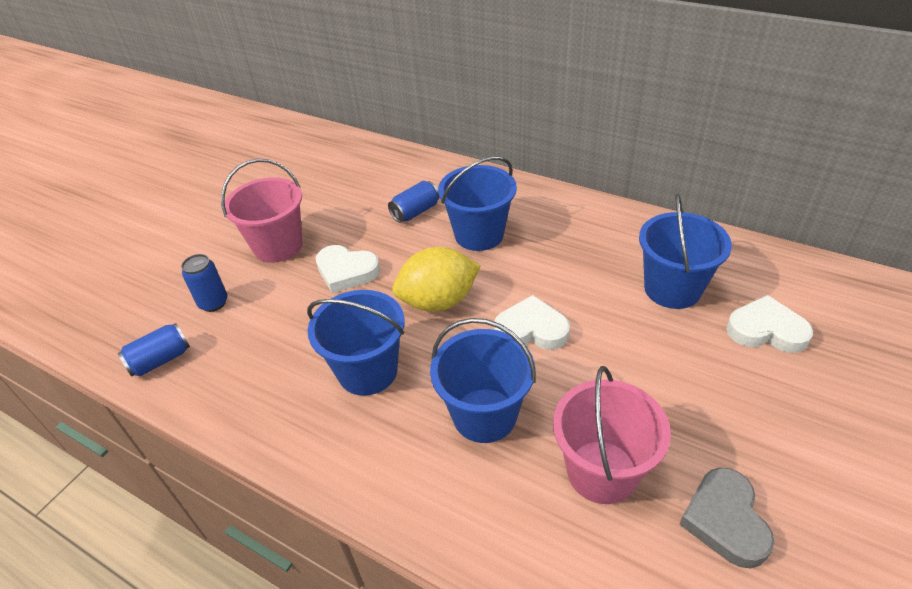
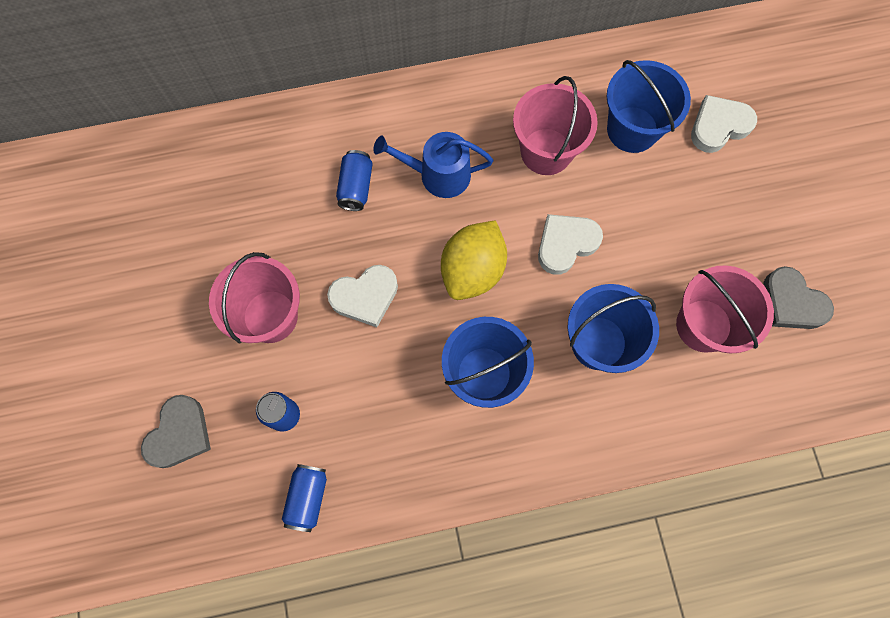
camera: 45 degrees left, 30 degrees up
(149, 272) = (179, 434): none -> grey heart
(479, 234) = (438, 175): blue bucket -> blue watering can
(579, 264) = (546, 151): none -> pink bucket

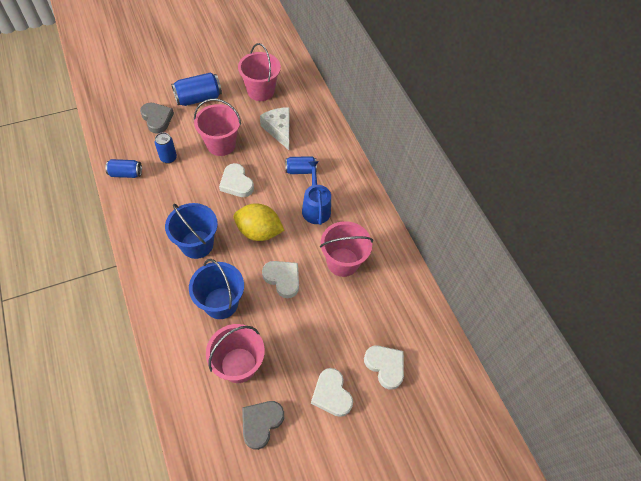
camera: 75 degrees right, 15 degrees down
(142, 350) = (198, 98): none -> blue can
(151, 231) = (260, 91): none -> pink bucket
(179, 434) = (157, 119): grey heart -> grey heart turned 135 degrees counterclockwise
(257, 210) = (279, 130): none -> white cheese
(632, 129) = (369, 310): blue bucket -> none
(754, 203) = (331, 394): none -> white heart

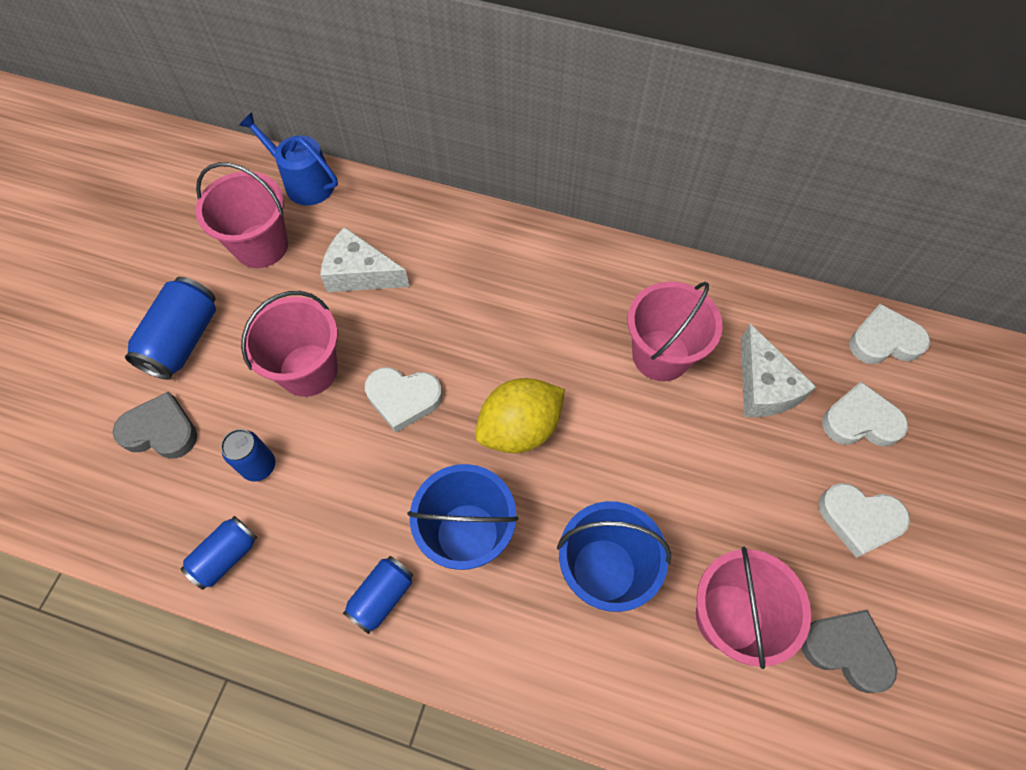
camera: 45 degrees left, 5 degrees up
(261, 423) = (846, 650): grey heart -> grey heart turned 135 degrees clockwise
(282, 279) = (628, 453): white heart -> white heart (884, 340)
(300, 170) = (459, 297): blue can -> blue can (382, 597)
(315, 208) = (542, 324): blue watering can -> blue watering can (304, 183)
(365, 313) = (763, 386): none -> white cheese

